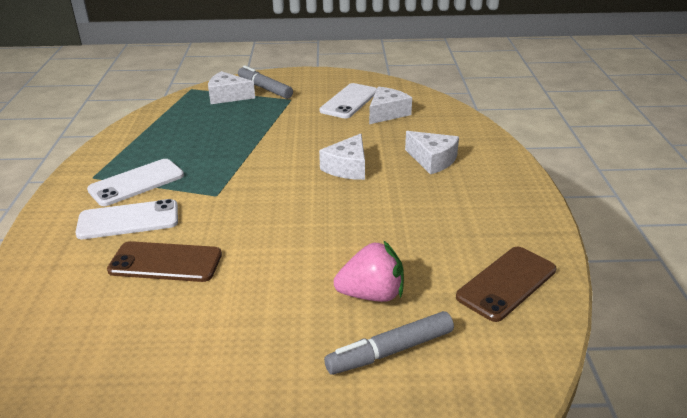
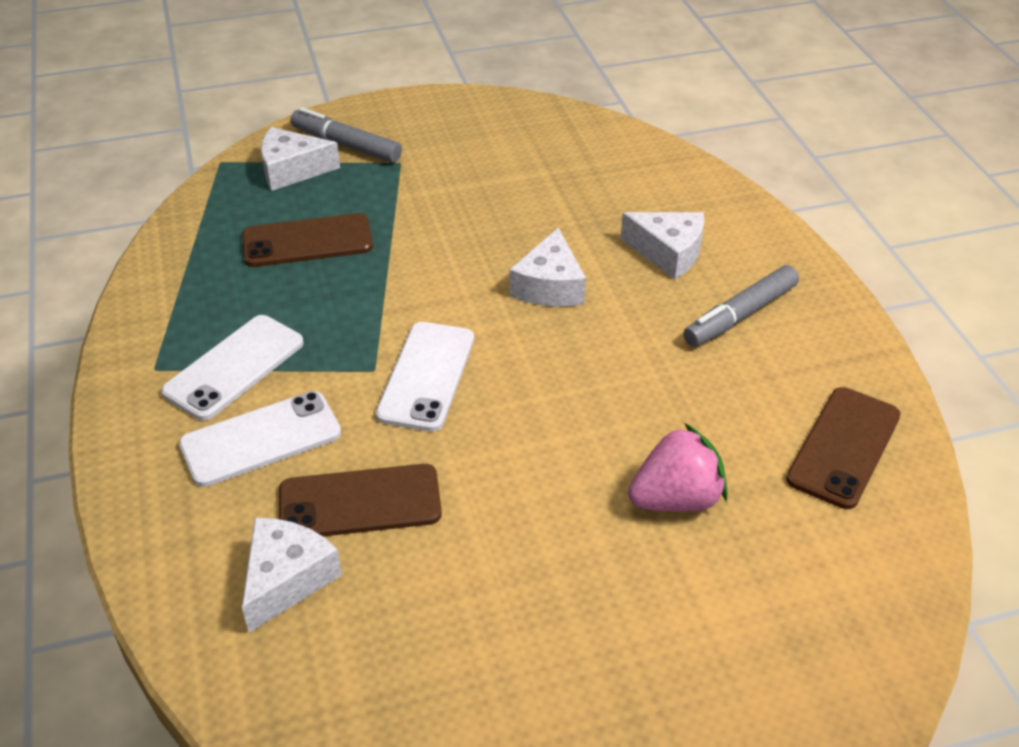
camera: 15 degrees left, 10 degrees up
(216, 129) = (307, 241): none -> brown phone
(349, 101) = (496, 154): white phone -> white phone (427, 376)
(387, 113) = (565, 171): white cheese -> white cheese (286, 579)
(390, 351) = (735, 579): grey marker -> grey marker (740, 315)

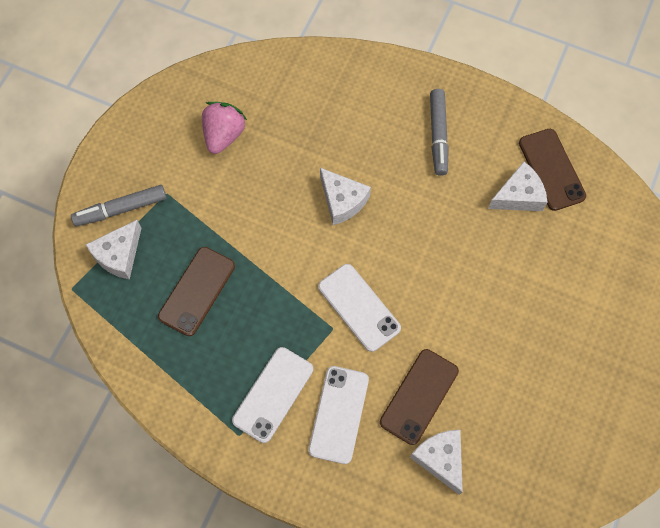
camera: 50 degrees left, 25 degrees up
(234, 367) = (273, 394): white phone -> white phone turned 45 degrees clockwise
(668, 253) = (366, 126): white cheese -> white cheese (518, 196)
(676, 499) = (525, 262): pink strawberry -> pink strawberry (223, 135)

